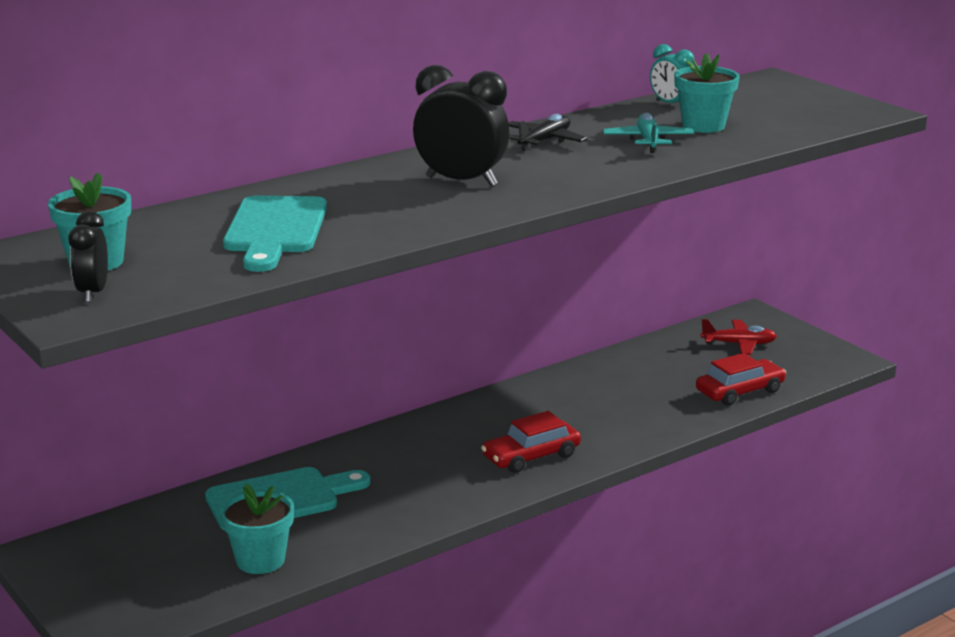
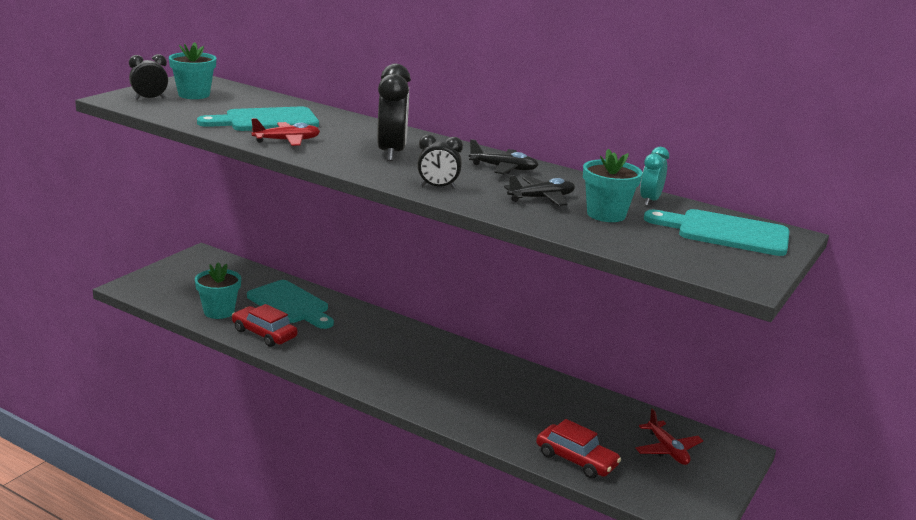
camera: 65 degrees right, 0 degrees up
(377, 227) = (287, 141): none -> red plane
(531, 456) = (398, 379): red car -> red car (264, 334)
(595, 177) = (438, 187): none -> black clock
(648, 141) = (541, 198): turquoise plane -> black plane
(763, 96) = (725, 233): none -> turquoise cutting board

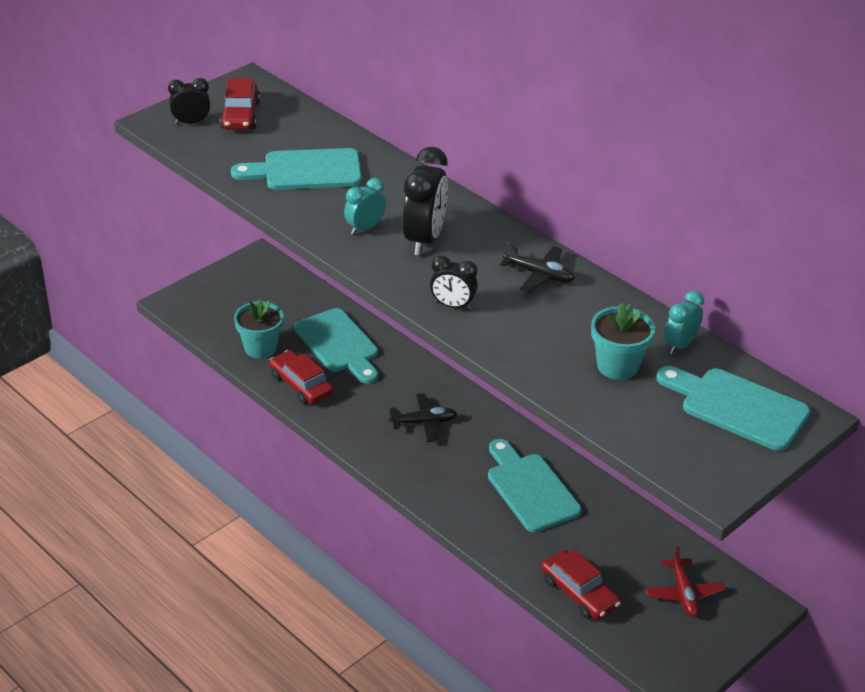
camera: 15 degrees right, 15 degrees up
(194, 95) = (240, 115): turquoise flower pot -> red car
(287, 141) = (318, 211): red plane -> none
(334, 149) = (365, 228): none -> turquoise clock
(498, 388) = (530, 489): none -> turquoise cutting board
(541, 198) = (558, 333): black plane -> black plane (423, 423)

